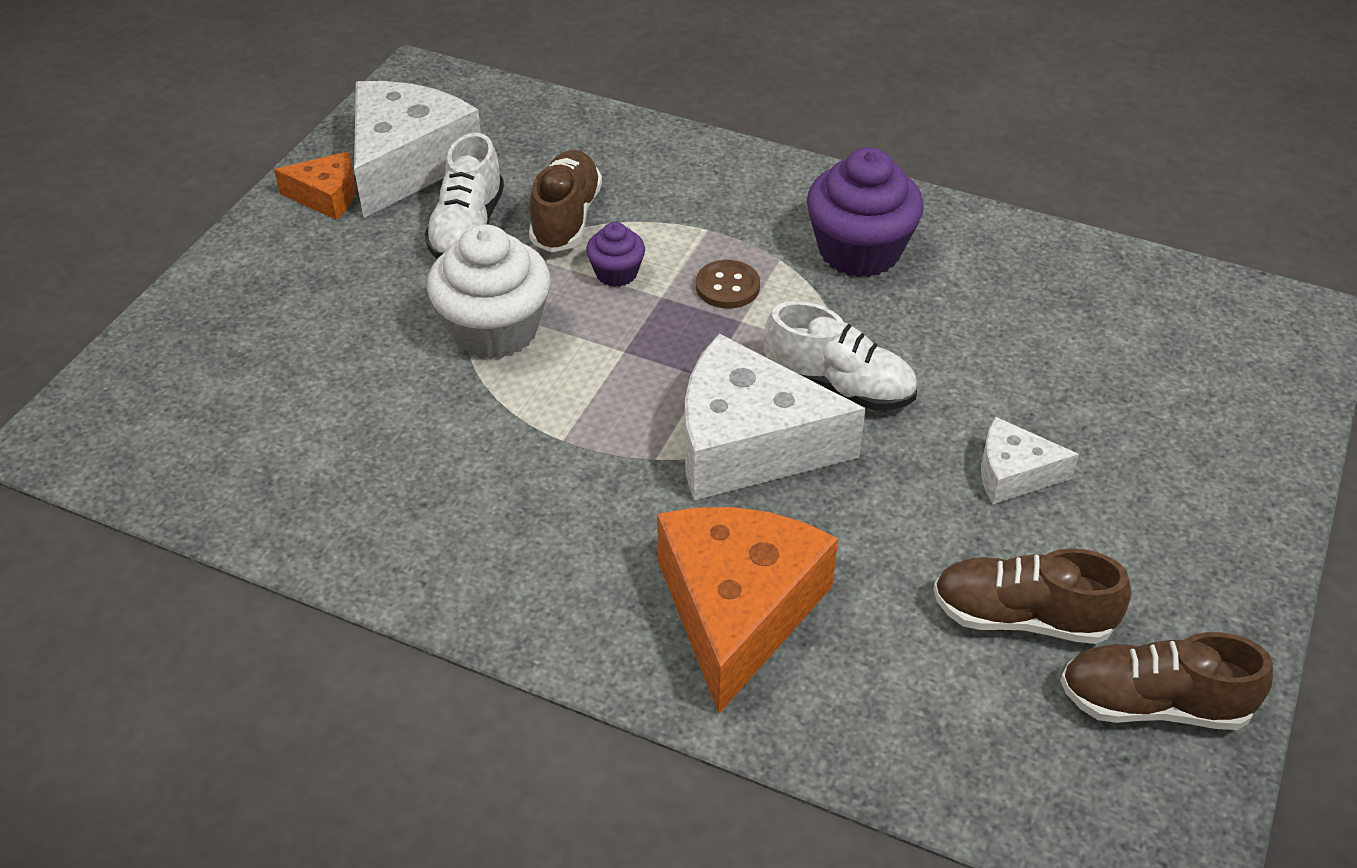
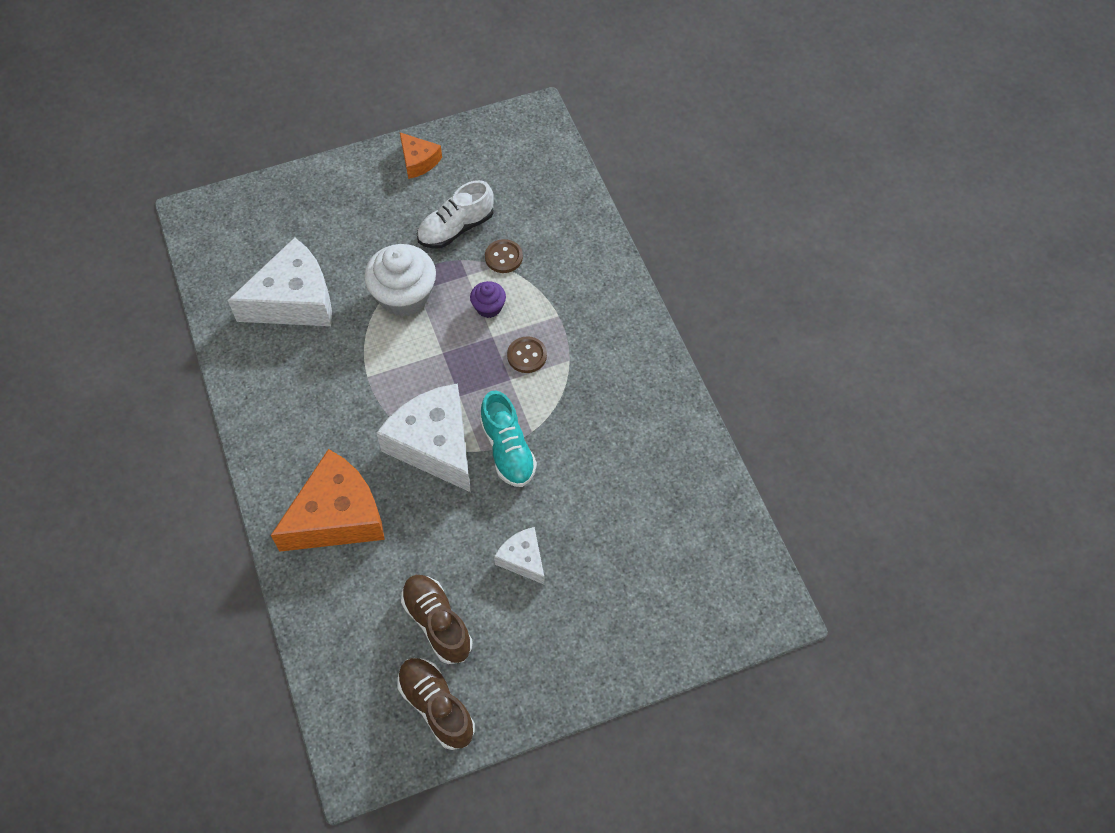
camera: 45 degrees right, 15 degrees up
(407, 163) = (472, 168): white cheese -> white cheese (294, 300)
(566, 218) = (503, 257): brown shoe -> brown button
(838, 386) = (508, 450): white shoe -> turquoise shoe
(859, 251) = (611, 386): purple cupcake -> none

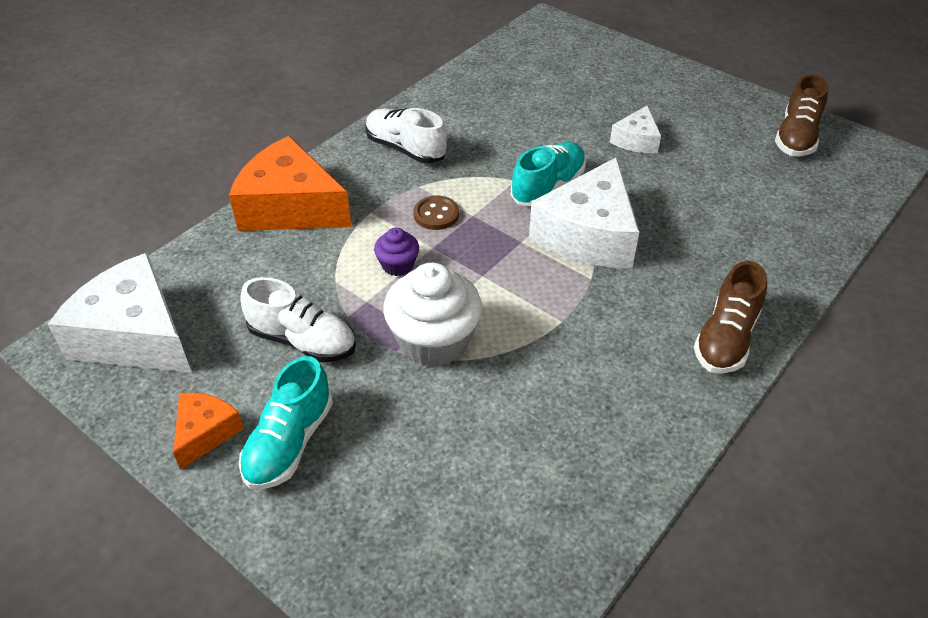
camera: 120 degrees left, 15 degrees down
(294, 300) = (520, 446): white cheese -> white cheese (135, 336)
(337, 516) = (725, 266): orange cheese -> orange cheese (290, 207)
(382, 195) = (289, 442): none -> turquoise shoe
(437, 623) = (739, 163): brown shoe -> brown shoe (726, 338)
(503, 257) = (321, 281): brown button -> none
(624, 373) = (405, 149): none -> white shoe

